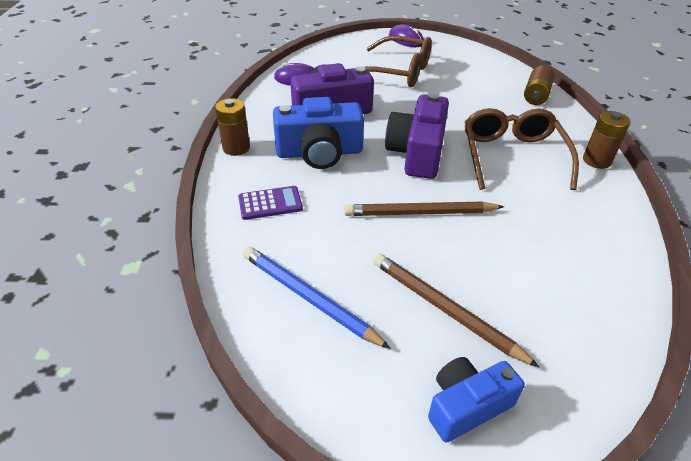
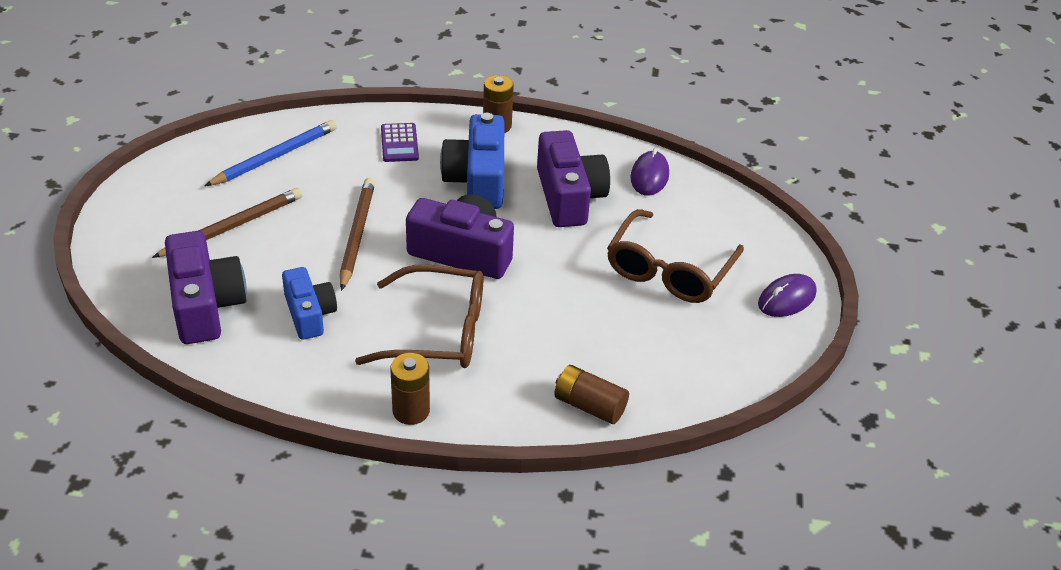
camera: 95 degrees right, 0 degrees up
(467, 406) = (145, 219): blue camera -> blue camera (309, 314)
(572, 303) = (205, 305): none -> purple camera

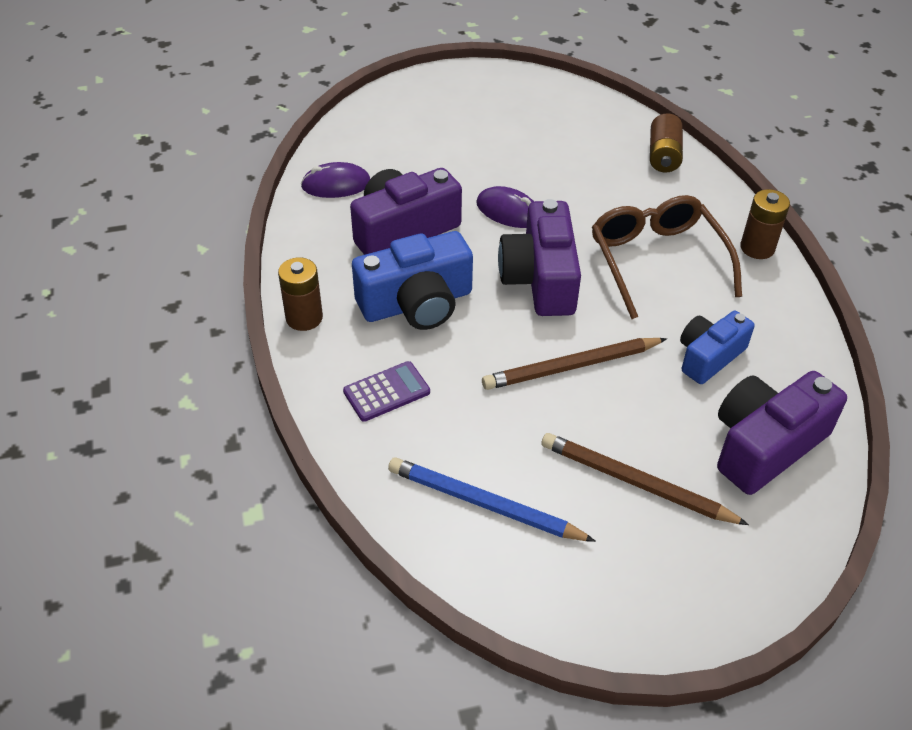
camera: 110 degrees left, 5 degrees up
(668, 271) = (471, 147): brown glasses -> none
(786, 299) = (461, 83): purple mouse -> purple mouse (508, 211)

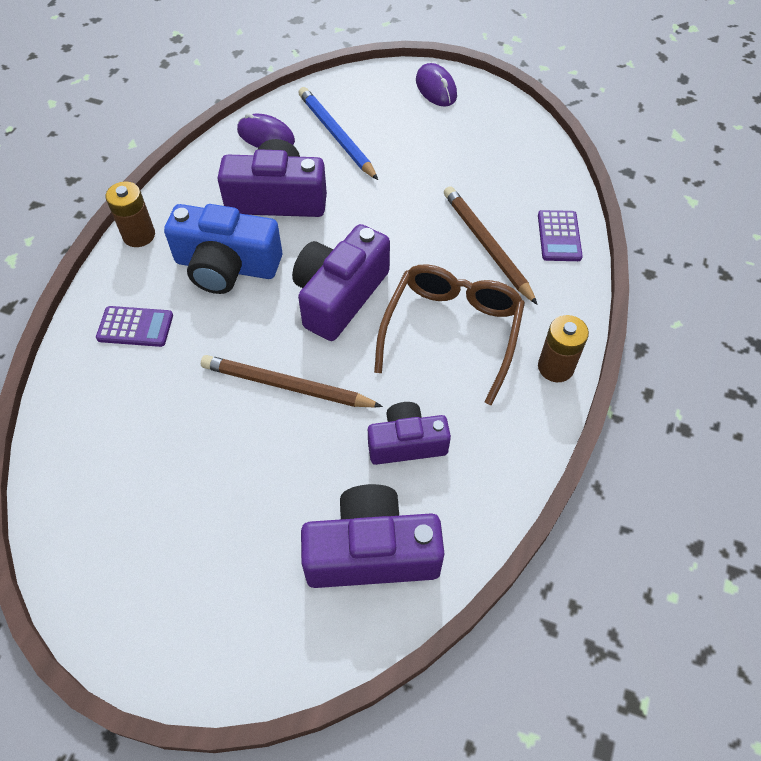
camera: 35 degrees right, 10 degrees up
(484, 504) = (112, 459): blue pencil -> blue pencil (336, 135)
(508, 211) = (373, 223): purple mouse -> purple mouse (436, 88)
(636, 483) = (235, 515): brown pencil -> brown pencil (487, 246)
(663, 156) = (559, 236): brown battery -> purple calculator
(709, 357) = (406, 443): blue camera -> purple camera

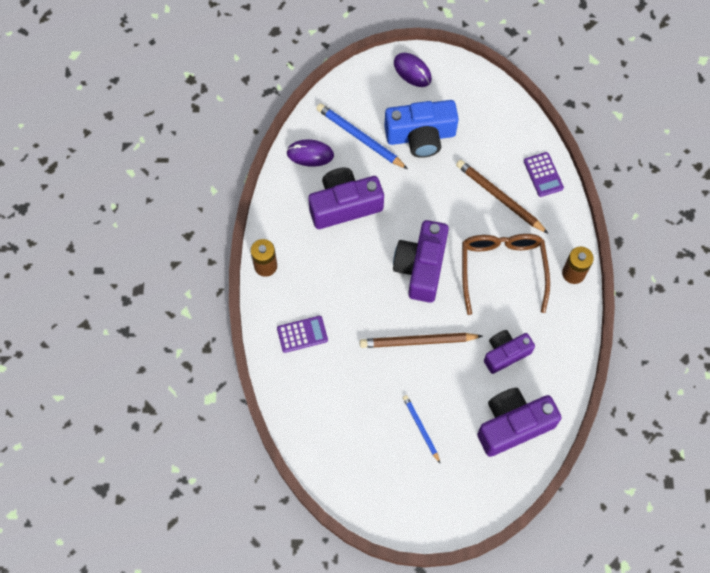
camera: 20 degrees left, 10 degrees up
(226, 266) = (337, 270): blue camera -> blue camera (420, 136)
(228, 507) = (421, 428): none -> blue pencil

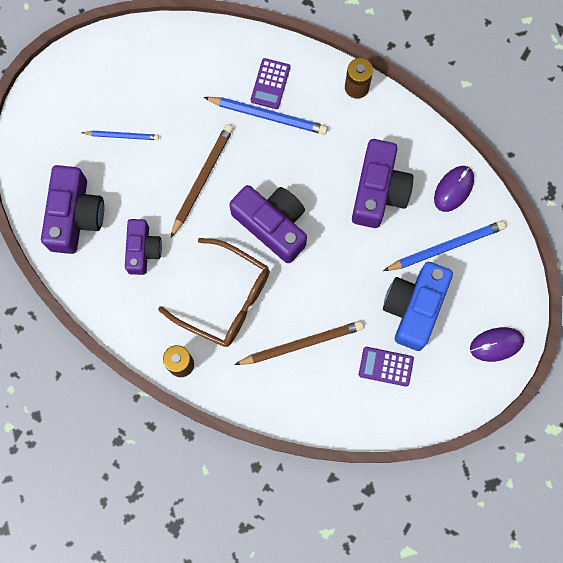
camera: 120 degrees right, 10 degrees up
(332, 321) = (268, 116): none -> blue pencil
(543, 174) = (301, 403): purple calculator -> purple calculator (386, 366)

